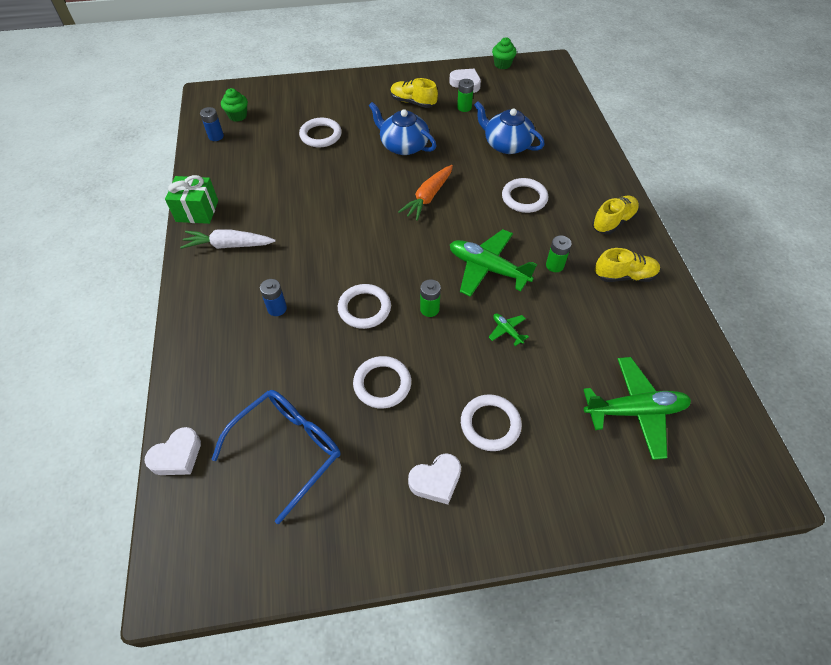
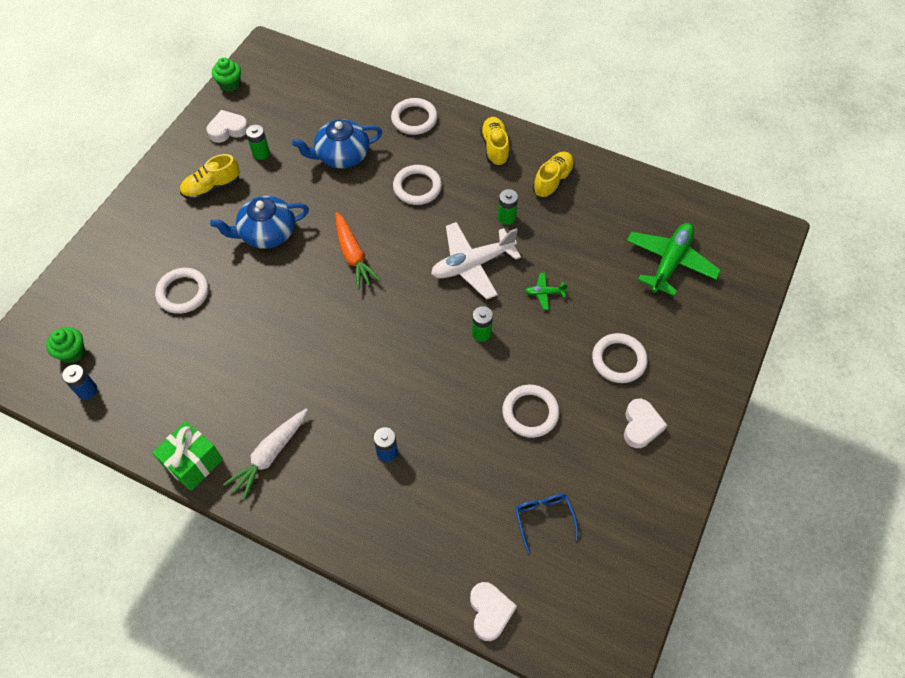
camera: 55 degrees left, 5 degrees up
(287, 450) = (544, 518): blue glasses -> blue glasses, size x0.54
(364, 308) = (442, 381): white ring -> white ring (414, 119)
(488, 268) = (472, 265): green plane -> white plane

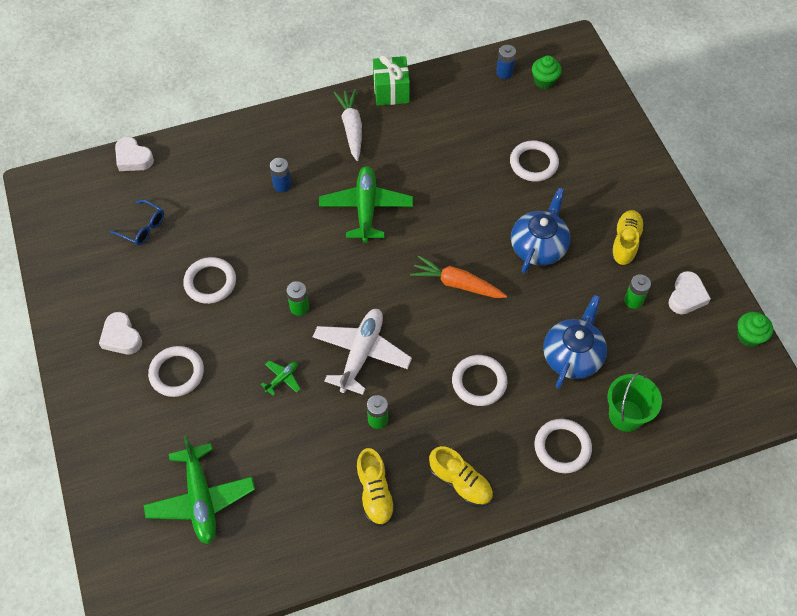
camera: 135 degrees right, 0 degrees up
(346, 368) = (366, 208): none -> green plane
(357, 105) = (626, 415): none -> green bucket

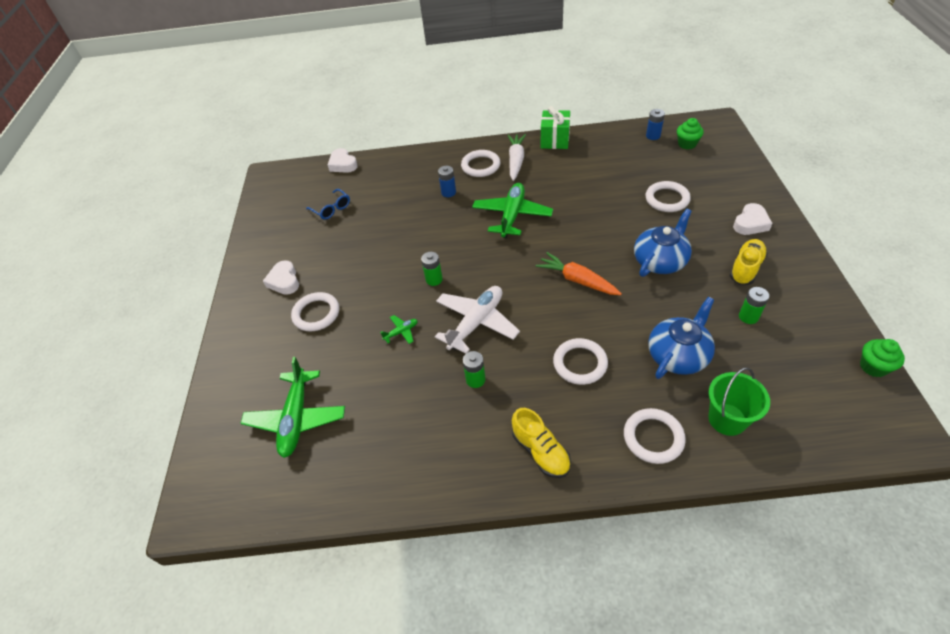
camera: 20 degrees right, 10 degrees down
(210, 282) = (368, 252): white ring -> white ring (480, 166)
(375, 493) = (454, 445): yellow shoe -> none
(686, 296) = (805, 321): white heart -> white heart (750, 223)

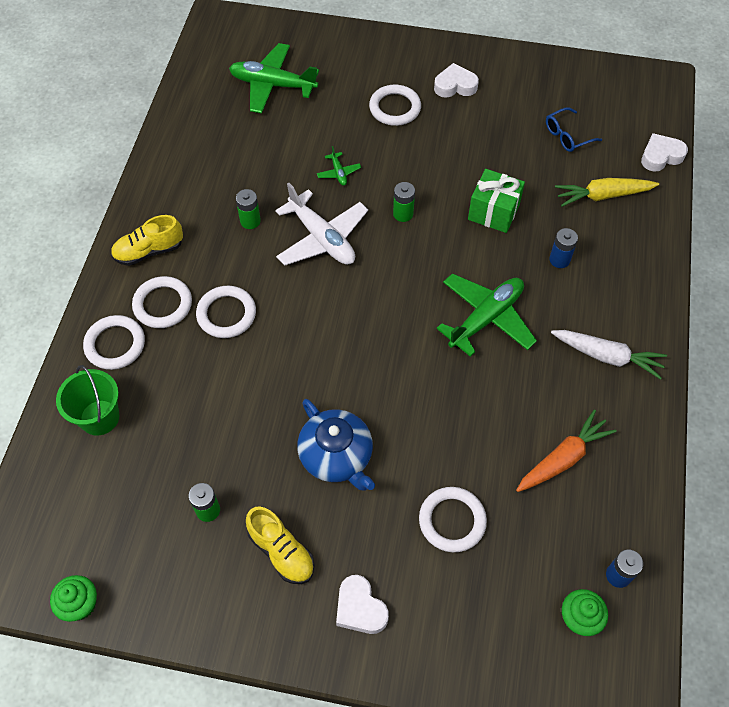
camera: 100 degrees right, 10 degrees up
(385, 183) = (603, 196): none -> yellow carrot
(480, 166) = (609, 310): white ring -> white ring (163, 304)
(512, 216) = (486, 318): green plane -> green plane turned 75 degrees counterclockwise
(555, 140) = (647, 424): green gift -> green gift (493, 212)
(577, 280) = (342, 352): orange carrot -> orange carrot (563, 458)
(678, 355) = (192, 409): blue teapot -> none

